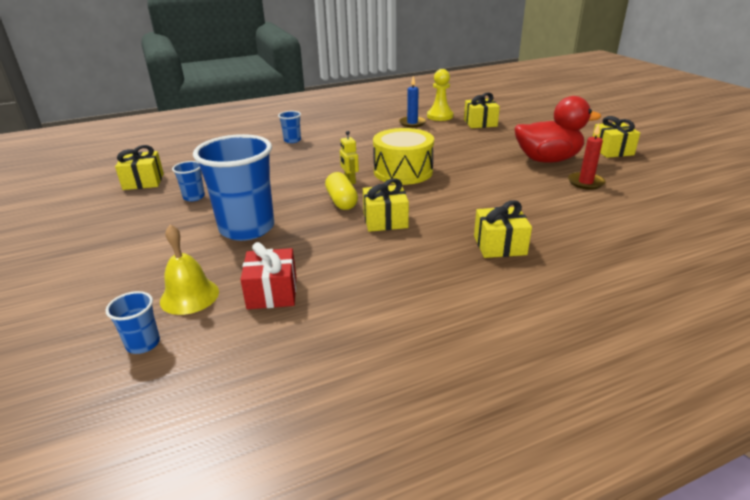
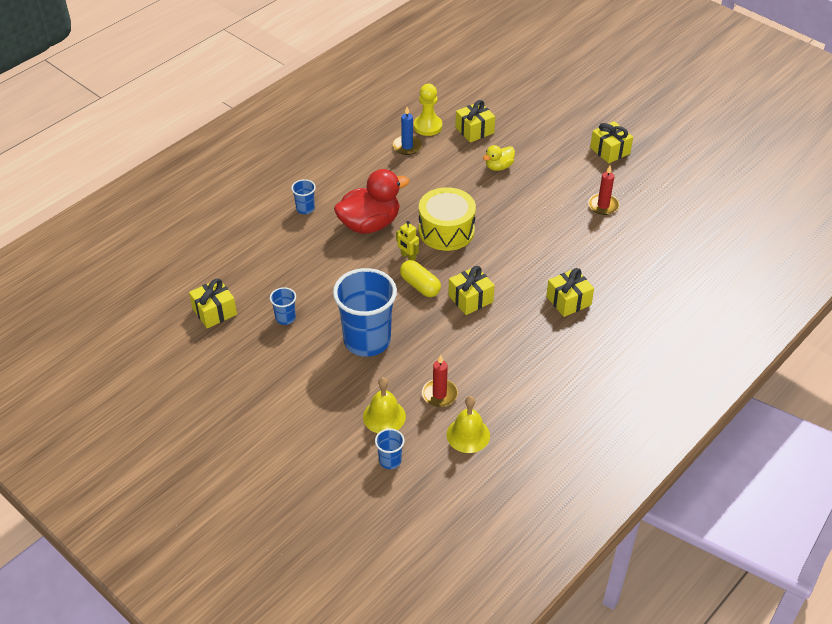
camera: 25 degrees left, 15 degrees up
(265, 345) = (468, 435): none -> yellow bell
(272, 292) = (439, 394): red gift -> red candle
(487, 144) = (499, 167): none -> yellow duck
(547, 160) = (561, 179): red duck -> red duck (370, 224)

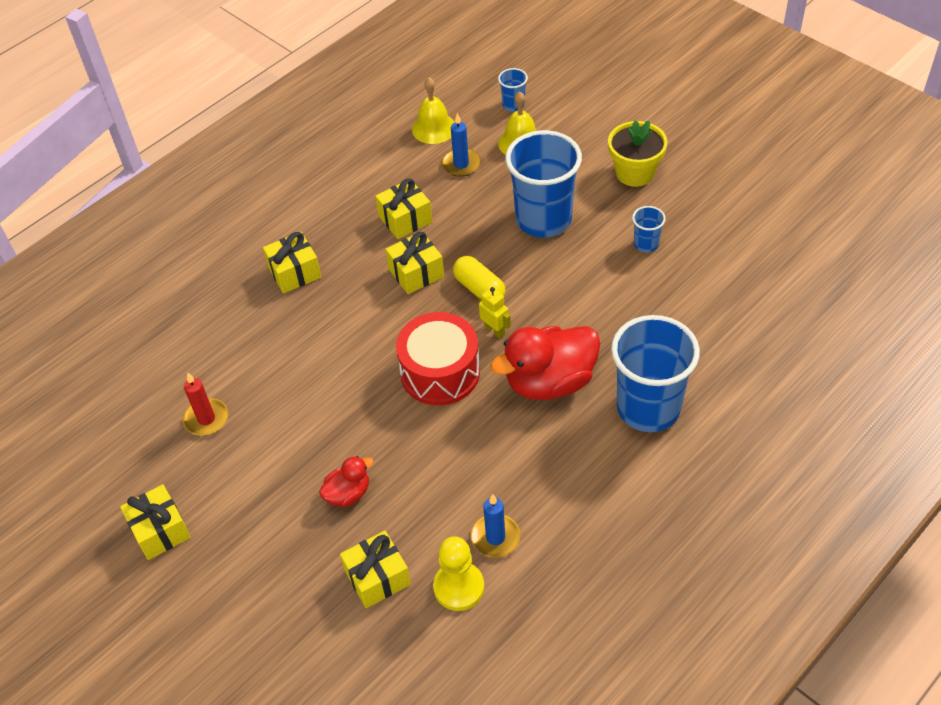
camera: 175 degrees left, 5 degrees up
(214, 311) = (736, 250): yellow gift -> yellow gift (405, 219)
(283, 382) = (635, 173): none -> yellow flower pot
(305, 208) = (648, 408): blue cup -> blue cup, size x2.29
(439, 394) = (461, 164): red candle -> blue candle
(446, 231) = (440, 372): yellow drum -> red drum
(499, 167) = (348, 494): yellow duck -> red duck

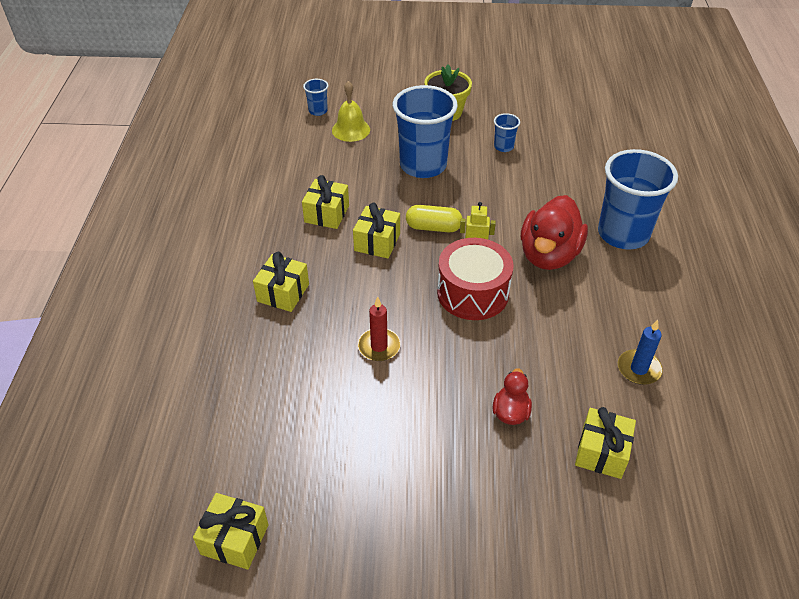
camera: 45 degrees left, 5 degrees down
(160, 530) = (401, 548): yellow gift -> yellow gift (235, 539)
(206, 419) = (336, 438): red candle -> red candle (379, 346)
(434, 128) = (277, 149): yellow bell -> none
(459, 587) = (658, 417): yellow pawn -> none
(461, 164) = (325, 161): blue candle -> none

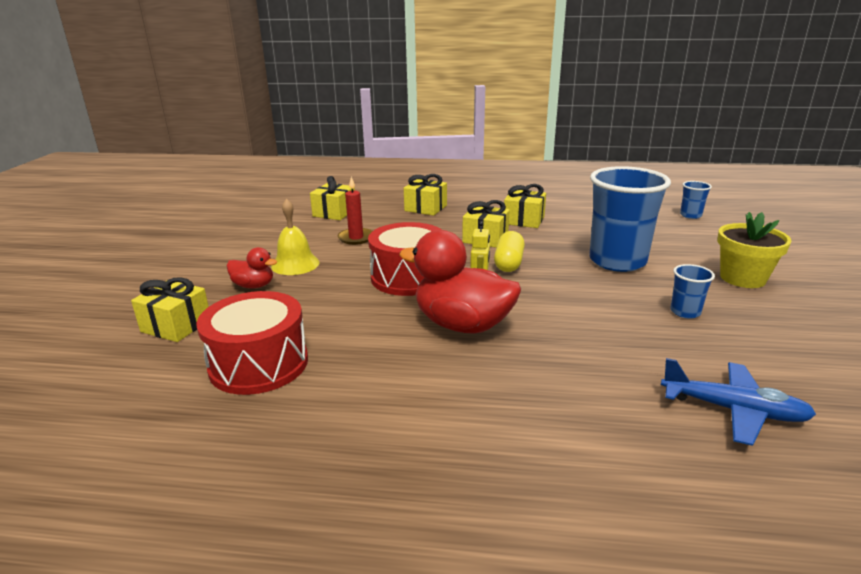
camera: 95 degrees right, 20 degrees down
(235, 539) = (226, 202): yellow gift -> yellow gift (334, 213)
(351, 130) = (665, 229): yellow bell -> yellow bell (295, 264)
(609, 150) = (733, 410): none -> blue plane
(623, 234) = (505, 390): blue cup -> none
(638, 369) = (259, 364): blue candle -> red drum

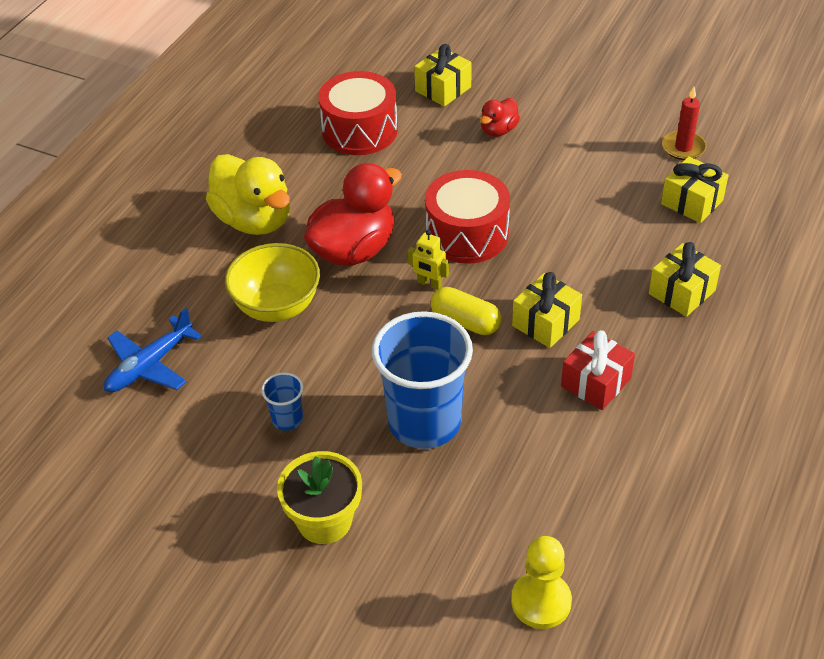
camera: 110 degrees right, 20 degrees up
(295, 264) = (537, 159): yellow bell -> none
(356, 238) = (593, 210): red candle -> red candle (683, 148)
(455, 401) = (254, 220): none -> yellow duck
(524, 220) = (595, 382): yellow gift -> red gift
(572, 349) = (277, 307): none -> yellow bowl
(690, 215) = (541, 601): blue cup -> yellow pawn

